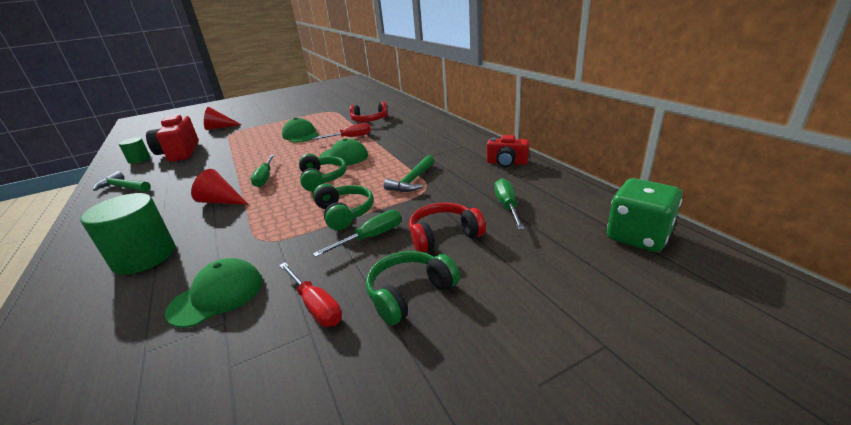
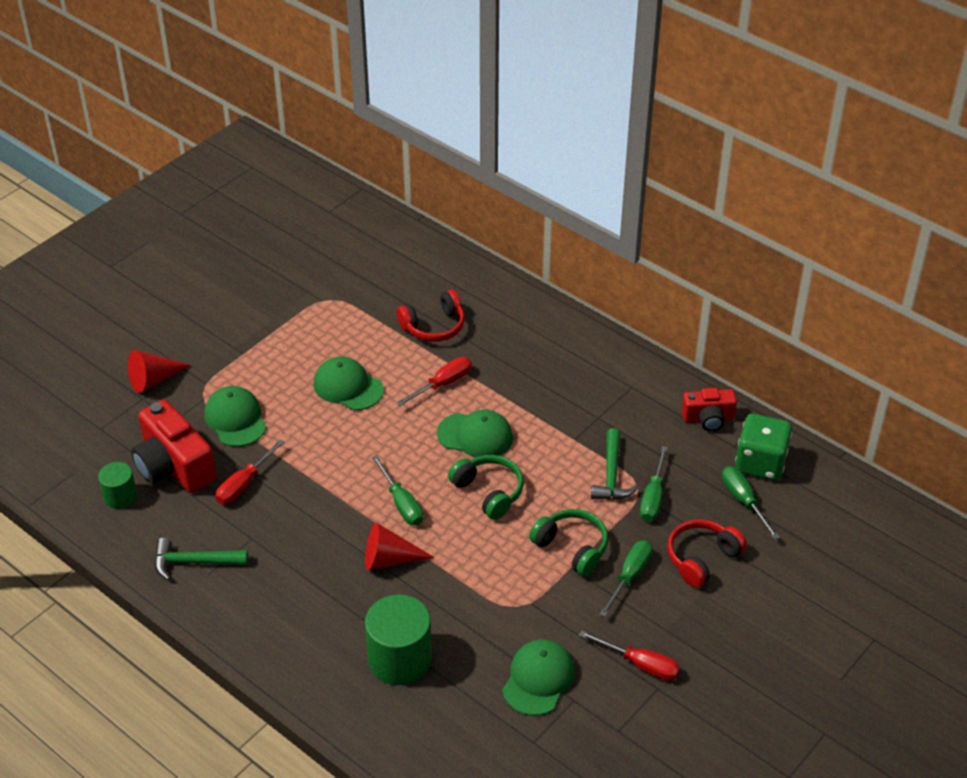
camera: 25 degrees left, 15 degrees up
(198, 162) = (244, 484): none -> red screwdriver
(232, 141) = (235, 419): none -> green cap
(409, 293) = (712, 632): green headphones -> none
(433, 195) = (653, 497): none -> green screwdriver
(638, 236) = (876, 521): green dice -> green dice (760, 463)

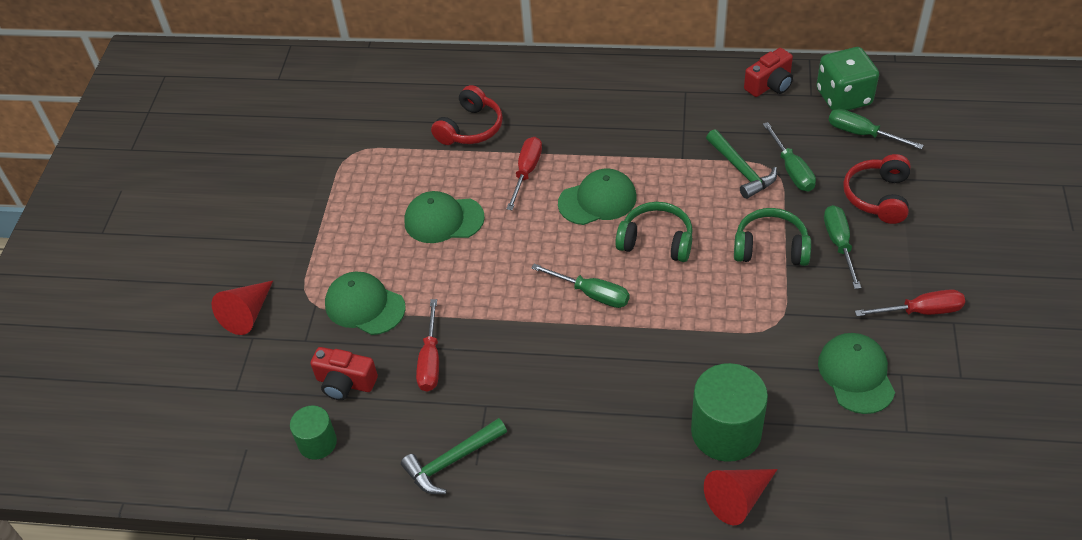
camera: 30 degrees left, 5 degrees up
(174, 466) = (345, 383): red camera -> red camera, size x0.58
(389, 559) = (629, 349): red cone -> red cone (738, 499)

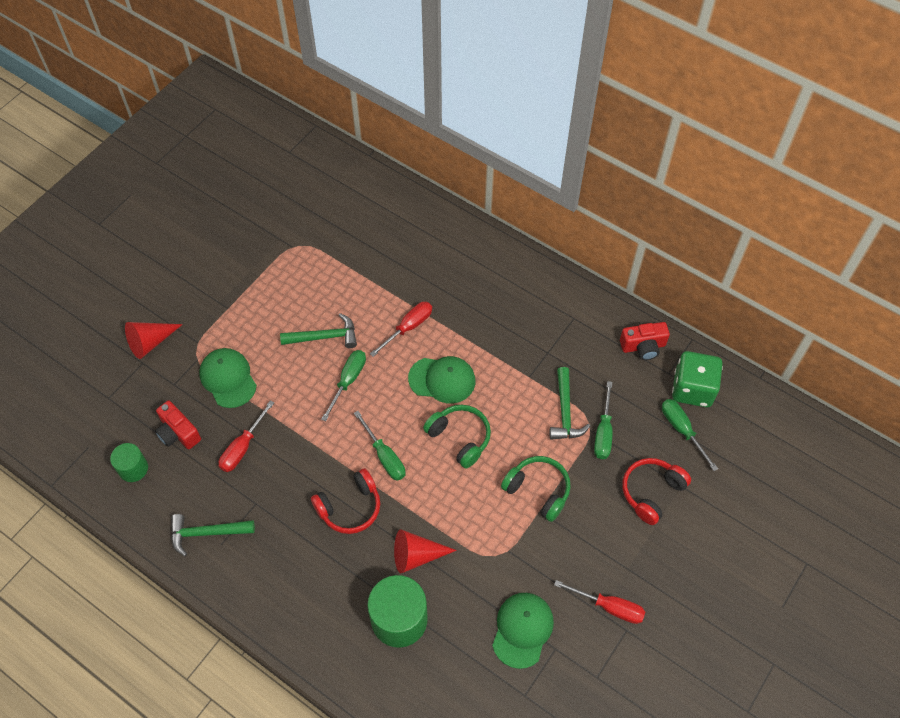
camera: 25 degrees right, 10 degrees up
(443, 220) = (325, 337): green cap -> green hammer
(470, 128) = (394, 267): red headphones -> red headphones (350, 507)
(738, 499) = (371, 675): red cone -> red cone (416, 555)
(839, 244) = (591, 516): green screwdriver -> green screwdriver (348, 381)

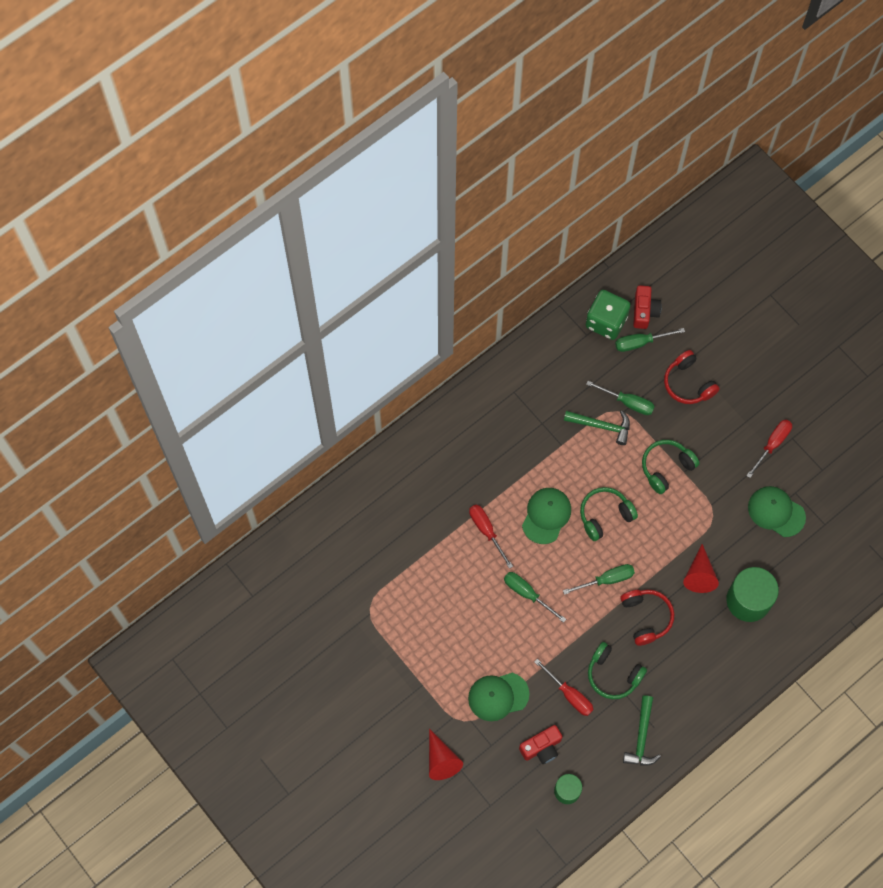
camera: 75 degrees left, 10 degrees up
(275, 487) = (613, 674): none -> green headphones
(325, 337) = (477, 604): green hammer -> none
(643, 346) = (556, 346): red camera -> red camera (644, 311)

